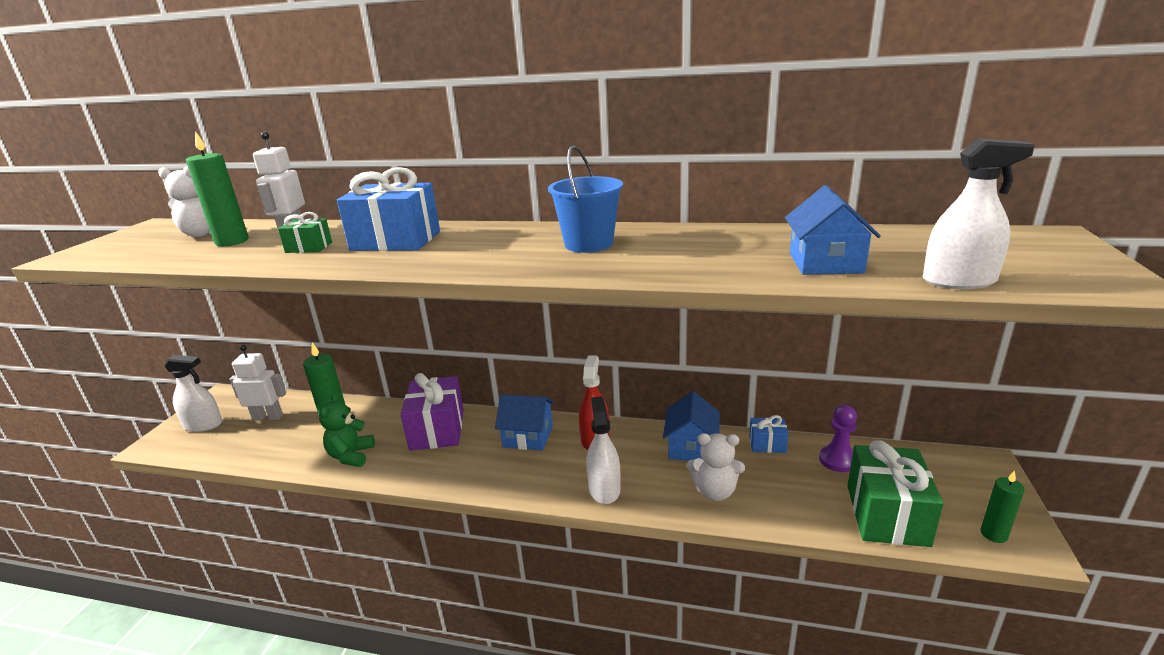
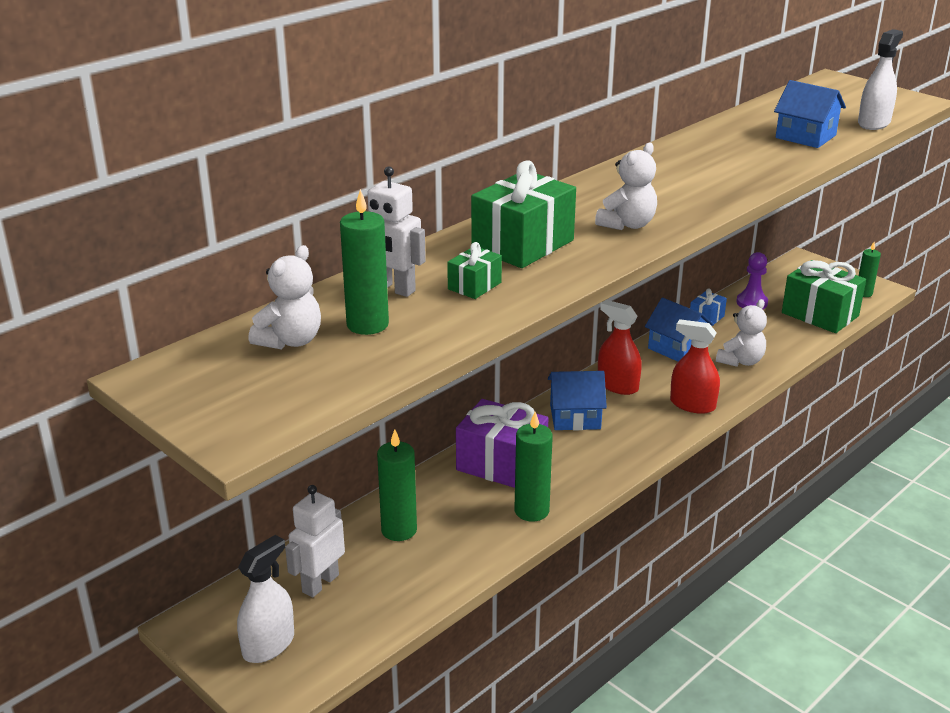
camera: 60 degrees left, 5 degrees up
(351, 456) = (491, 530): green teddy bear -> none
(384, 464) = (531, 511): none -> green candle
(396, 241) = (523, 244): blue gift -> green gift
(470, 256) = (627, 224): none -> white teddy bear
(528, 436) = (575, 417): blue house -> blue house turned 45 degrees clockwise
(588, 244) = (662, 181): blue bucket -> none
(604, 489) = (692, 405): white spray bottle -> red spray bottle

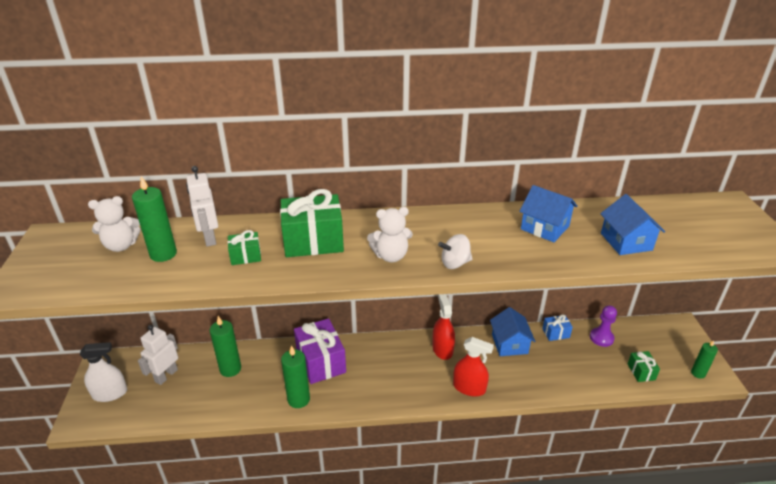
camera: 40 degrees right, 5 degrees up
(320, 583) = (166, 375): white robot -> white robot turned 45 degrees counterclockwise
(575, 417) = (393, 355): blue house -> blue house (544, 227)
(692, 405) = (469, 388): red spray bottle -> red spray bottle turned 135 degrees clockwise
(697, 206) = (455, 263): none -> white spinning top
(741, 361) = (539, 375): white teddy bear -> none
(820, 314) = (641, 372): green gift -> green gift, size x0.50
(873, 123) = (703, 253): white spray bottle -> none

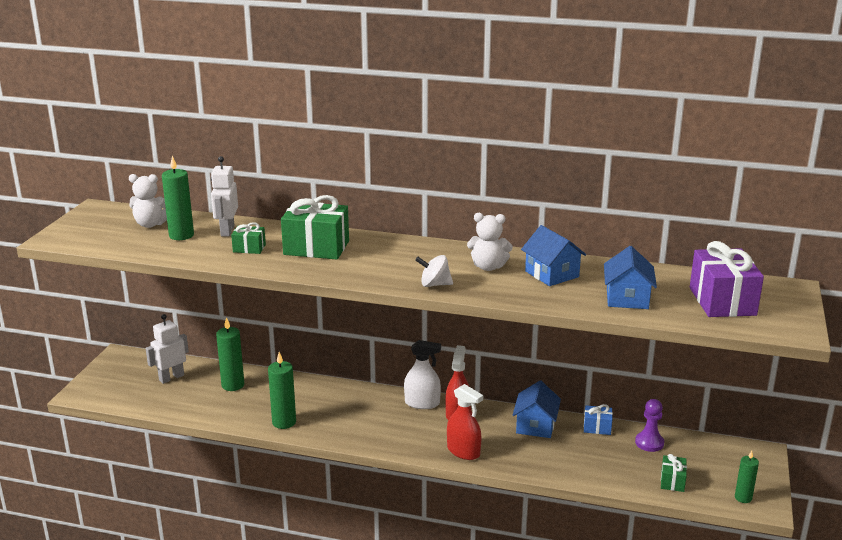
camera: 20 degrees right, 10 degrees down
(110, 393) = (115, 380): white spray bottle -> white spray bottle (422, 403)
(321, 362) = (323, 398): purple gift -> purple gift (722, 301)
(391, 256) = (379, 269): white teddy bear -> white teddy bear (488, 267)

